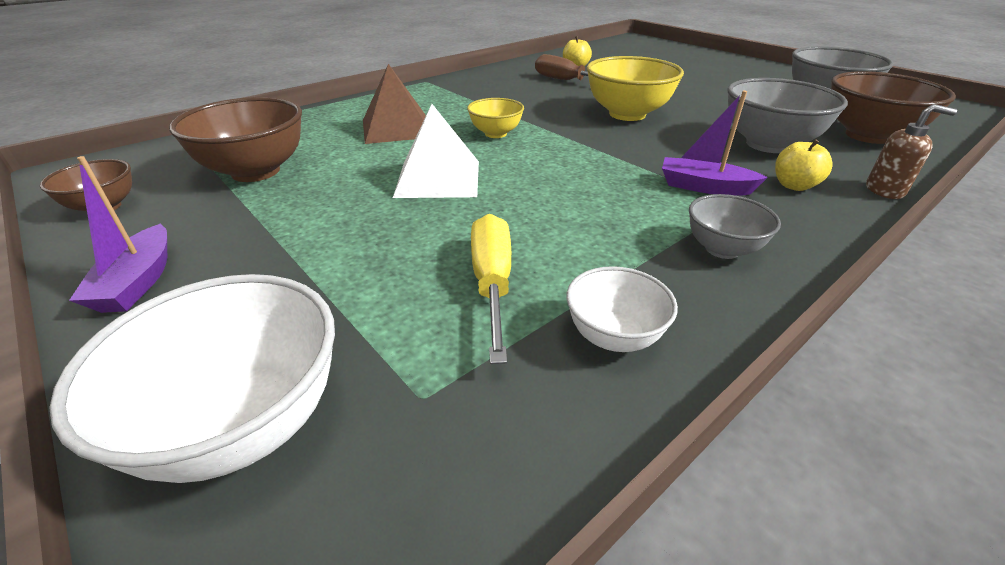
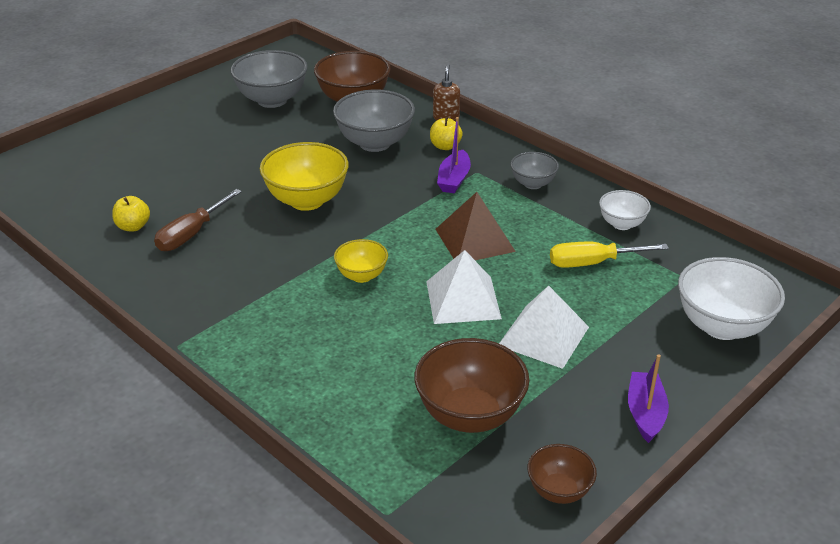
camera: 95 degrees left, 0 degrees up
(138, 282) = (645, 413): purple boat -> purple boat turned 75 degrees counterclockwise
(344, 221) = (543, 336): none -> white pyramid
(397, 128) = (350, 342): brown pyramid -> brown pyramid (474, 240)

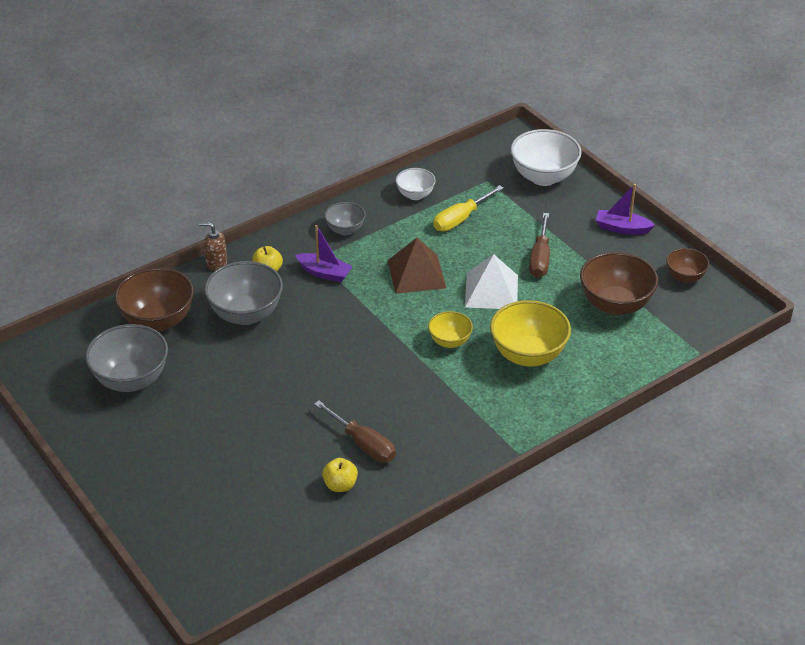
camera: 80 degrees left, 5 degrees up
(307, 200) = (330, 366): yellow bowl -> yellow bowl (528, 355)
(543, 336) = (540, 258): white pyramid -> brown screwdriver
(593, 263) = (461, 219): yellow screwdriver -> yellow screwdriver turned 45 degrees clockwise

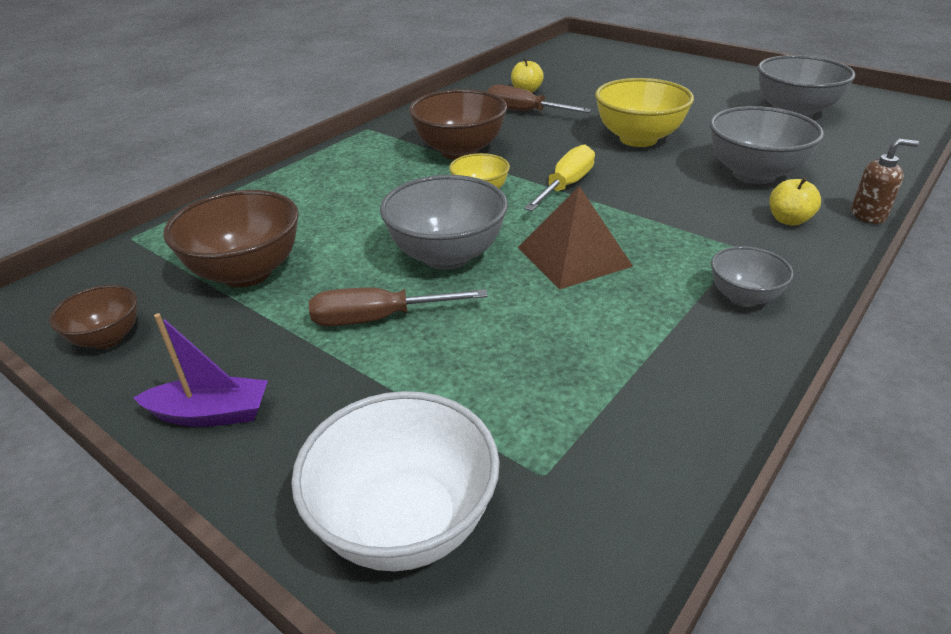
camera: 165 degrees right, 5 degrees down
(158, 321) = (842, 152): brown bowl -> brown bowl (459, 151)
(324, 273) = (708, 232): purple boat -> none
(415, 195) = (679, 395): white bowl -> none
(461, 219) = (554, 362): yellow screwdriver -> yellow screwdriver (565, 186)
(491, 291) = (447, 256): white pyramid -> grey bowl
(528, 355) = (373, 197): yellow bowl -> yellow bowl (638, 139)
(540, 258) = (379, 319): brown screwdriver -> brown screwdriver turned 90 degrees counterclockwise

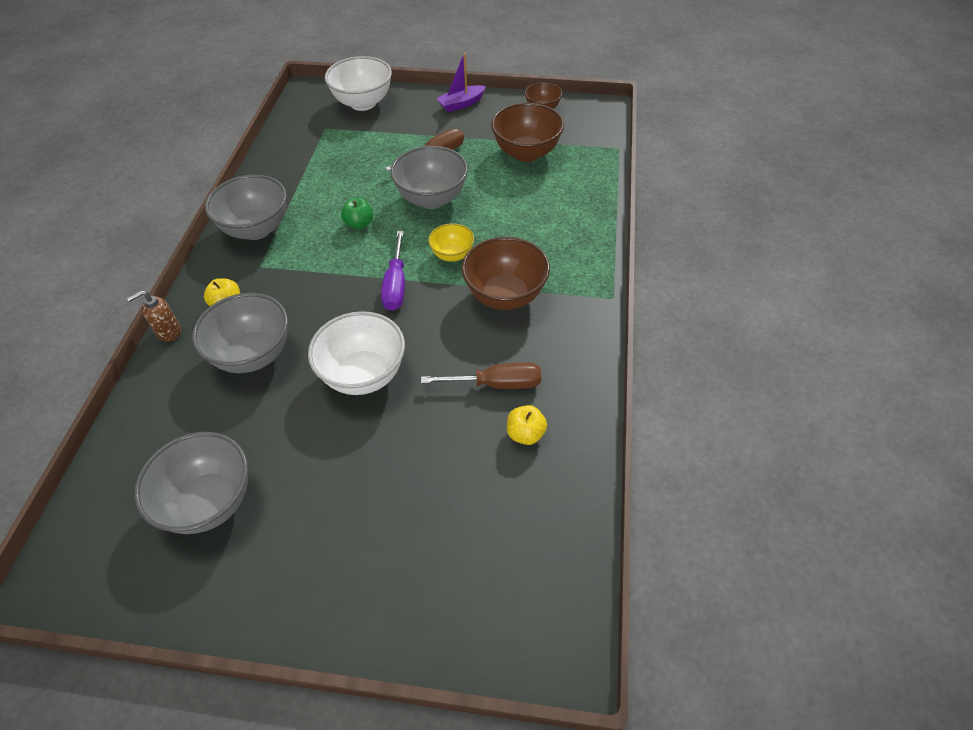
camera: 150 degrees right, 15 degrees up
(565, 186) = (396, 284): yellow screwdriver -> purple screwdriver
(574, 256) = (359, 224): brown pyramid -> green apple
(638, 139) = (364, 375): yellow bowl -> white bowl
(743, 297) = (256, 229): grey bowl -> grey bowl, size x1.78

